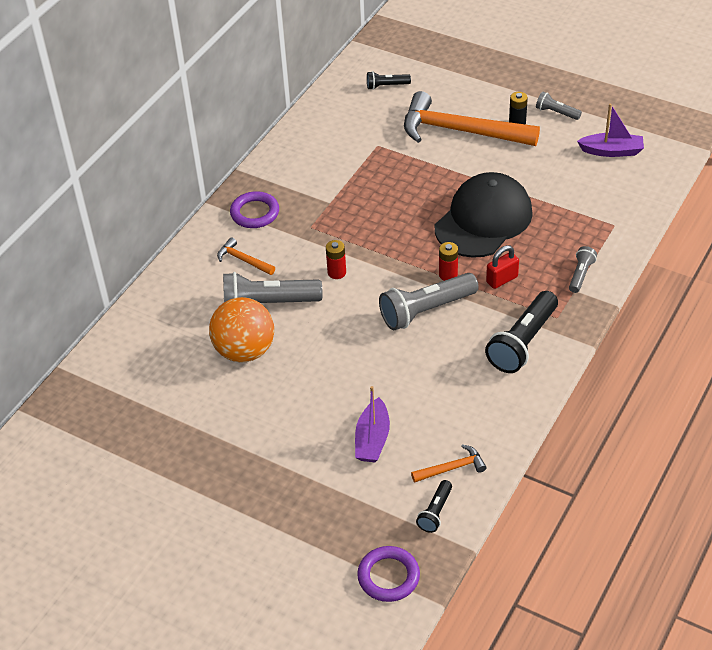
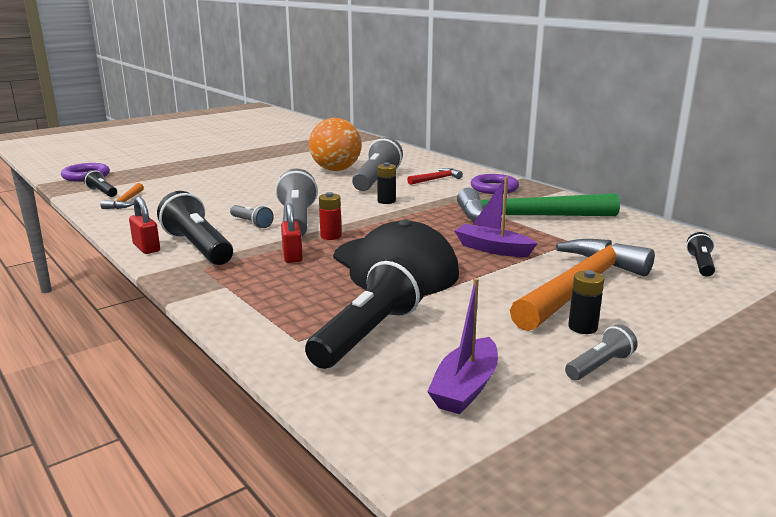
camera: 110 degrees right, 25 degrees down
(243, 260) = (436, 179): orange hammer -> red hammer
(333, 177) = (526, 217): none -> green hammer
(337, 272) = (386, 201): red battery -> black battery
(372, 439) = (196, 187): purple boat -> purple boat (492, 249)
(545, 374) = (146, 248): none -> red padlock
(581, 274) = (242, 295): grey flashlight -> grey flashlight (252, 223)
(586, 200) = (368, 334): none -> black flashlight

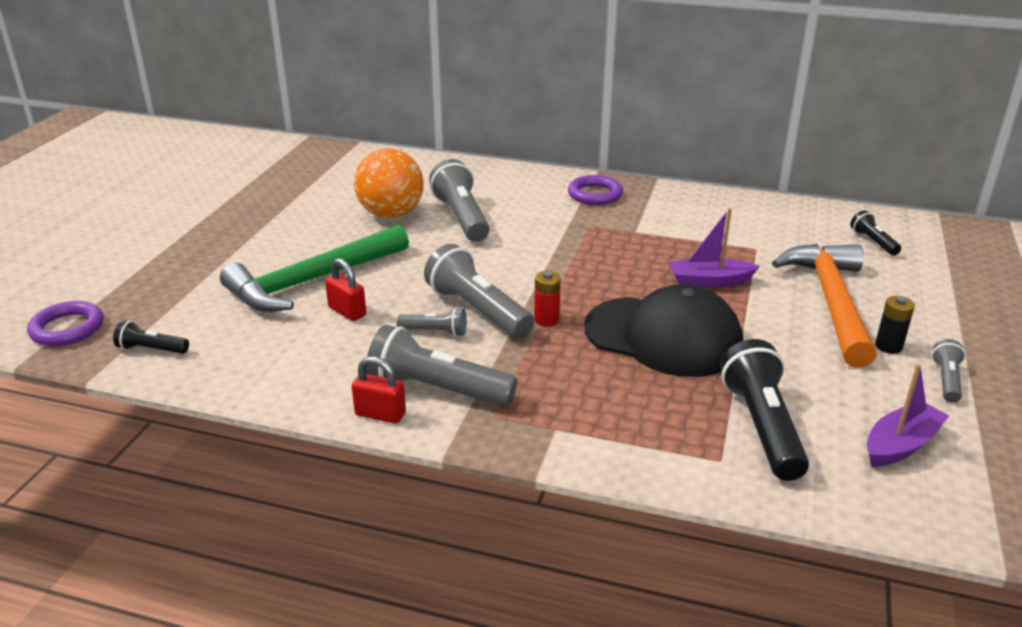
camera: 35 degrees left, 10 degrees up
(125, 202) = (218, 354): orange hammer -> none
(198, 247) = (436, 389): black flashlight -> grey flashlight
(292, 256) = (553, 362): red padlock -> red padlock (347, 311)
(386, 201) = (522, 248): black battery -> none
(436, 179) = (521, 198): red hammer -> none
(465, 387) = (900, 445): purple boat -> purple boat turned 120 degrees counterclockwise
(526, 217) = (679, 228): green hammer -> green hammer (312, 281)

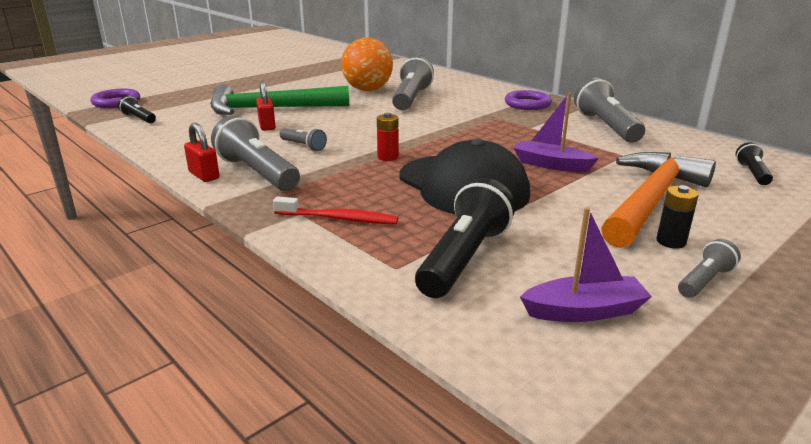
camera: 30 degrees right, 5 degrees down
(477, 310) = (348, 142): grey flashlight -> grey flashlight (606, 126)
(601, 422) = (338, 219): none -> red toothbrush

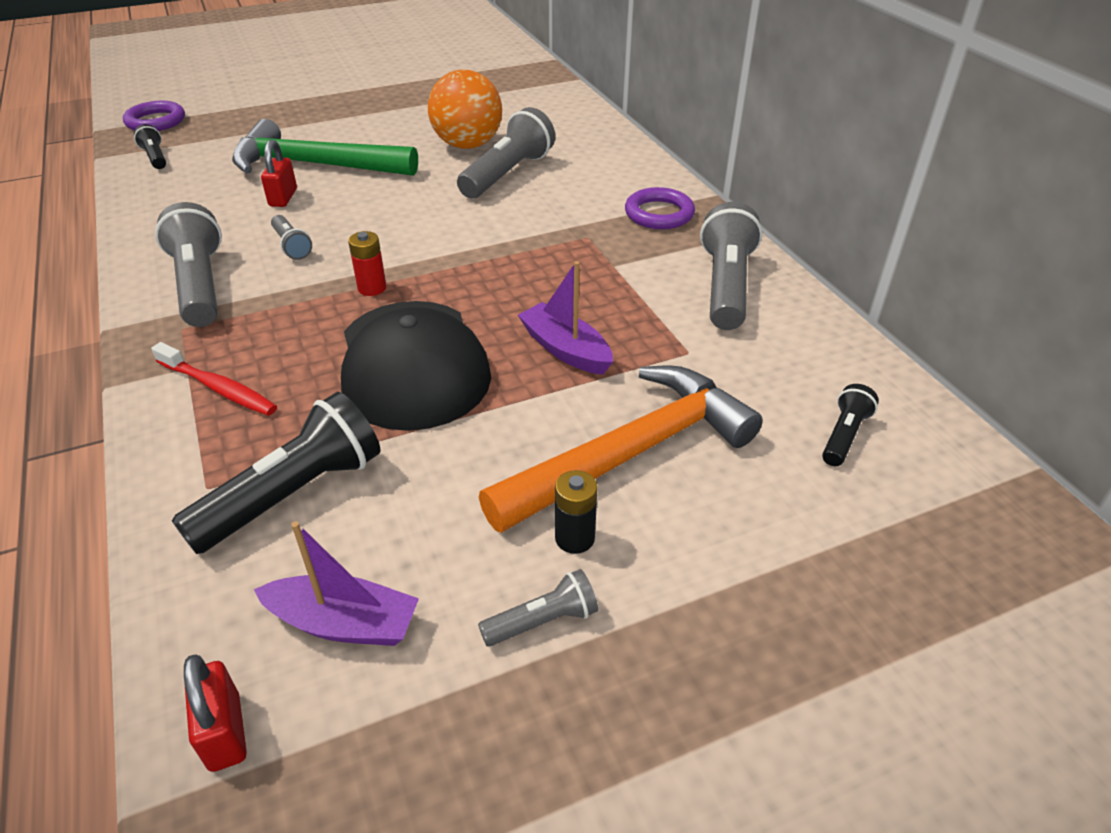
camera: 20 degrees right, 15 degrees up
(204, 175) = (141, 277): red padlock -> red padlock (225, 732)

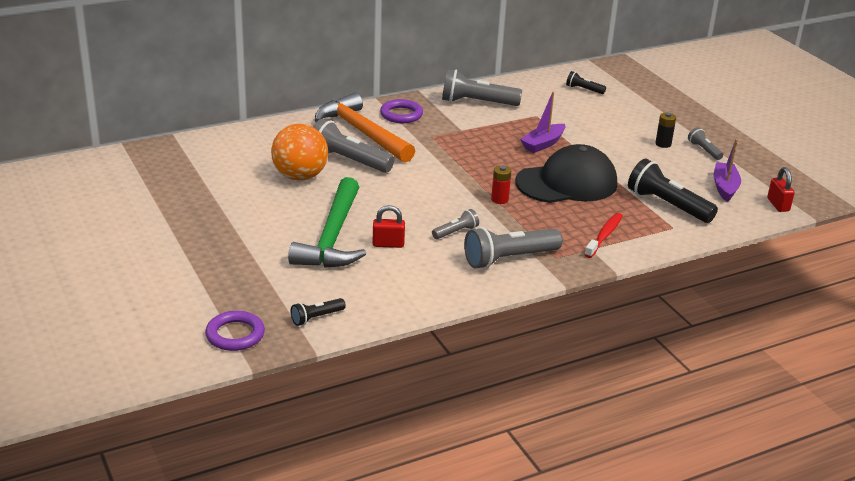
camera: 95 degrees left, 10 degrees down
(225, 732) = (778, 205): red padlock -> red padlock turned 75 degrees counterclockwise
(630, 453) = (611, 131): orange hammer -> orange hammer (362, 132)

